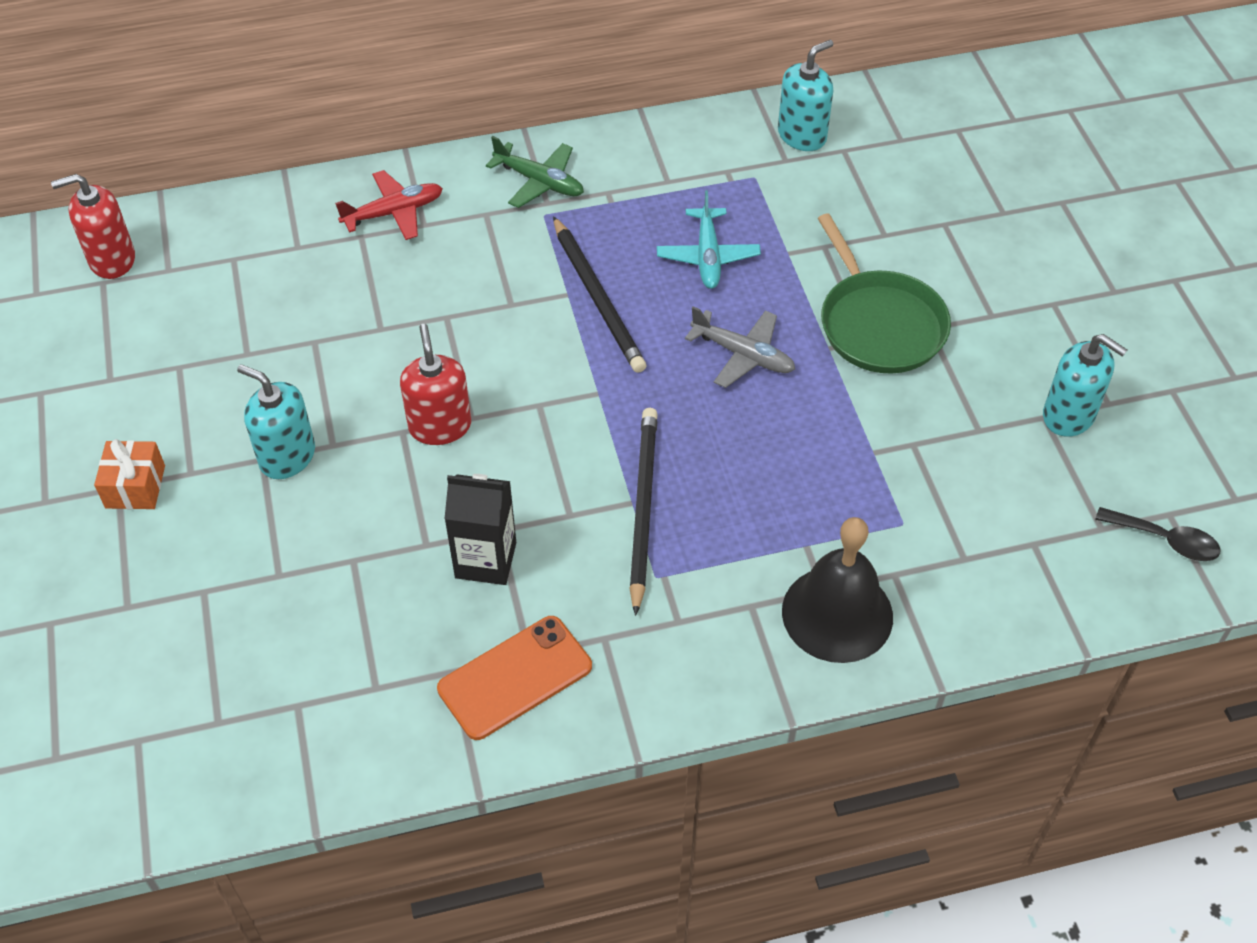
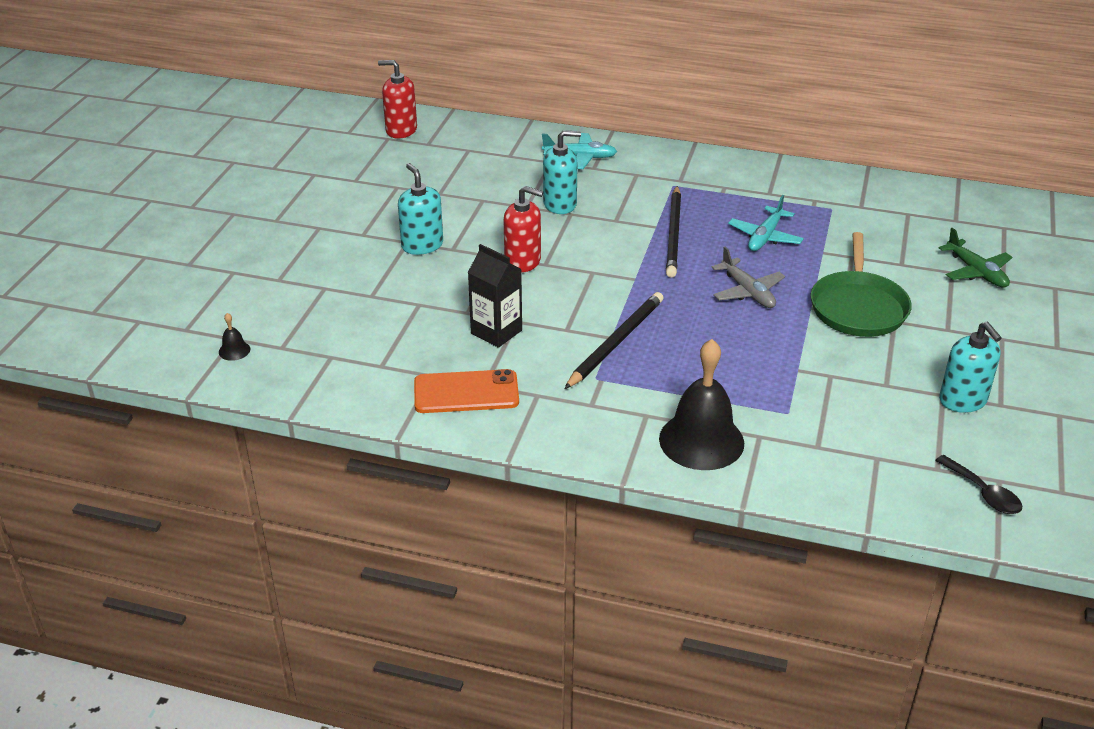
camera: 30 degrees right, 15 degrees down
(135, 487) = (328, 230): orange gift -> none
(154, 760) = (234, 350): none -> black bell
(394, 212) = (580, 157): red plane -> turquoise plane
(440, 426) = (523, 261): red soap dispenser -> red soap dispenser turned 90 degrees clockwise
(539, 182) = (683, 169): green plane -> green plane (976, 272)
(802, 135) = (883, 198): turquoise soap dispenser -> turquoise soap dispenser (560, 204)

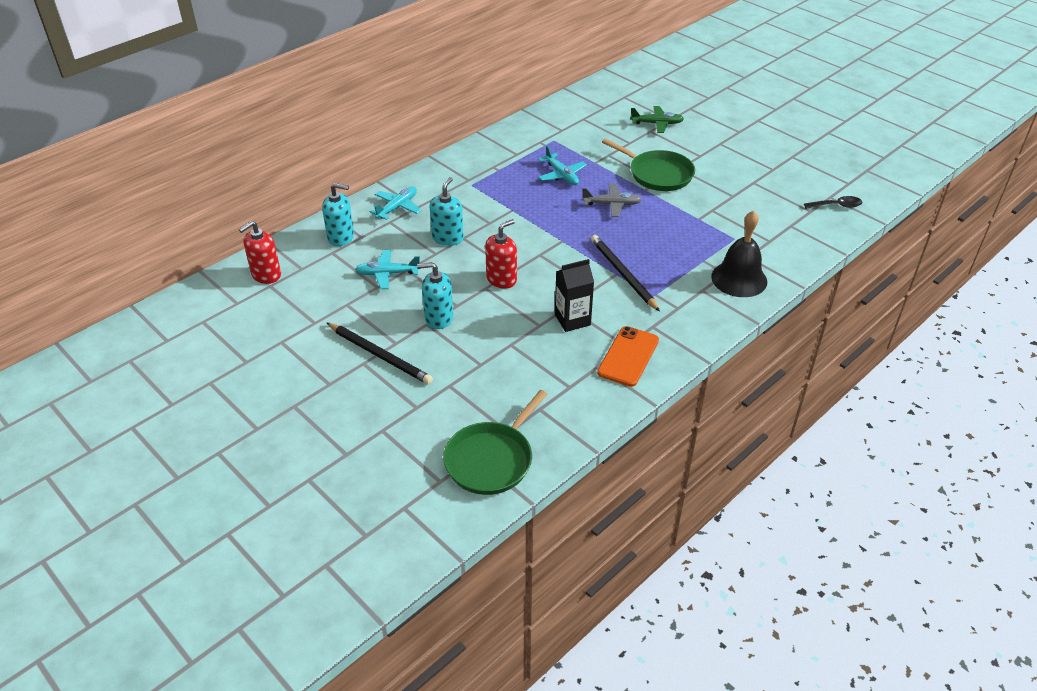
camera: 60 degrees left, 5 degrees up
(234, 350) = (491, 459): black bell -> green pan
(464, 191) = (387, 274): none -> turquoise plane
(674, 234) = (527, 206): black pencil -> black pencil (380, 355)
(963, 400) = (762, 178): turquoise soap dispenser -> turquoise soap dispenser (341, 237)

